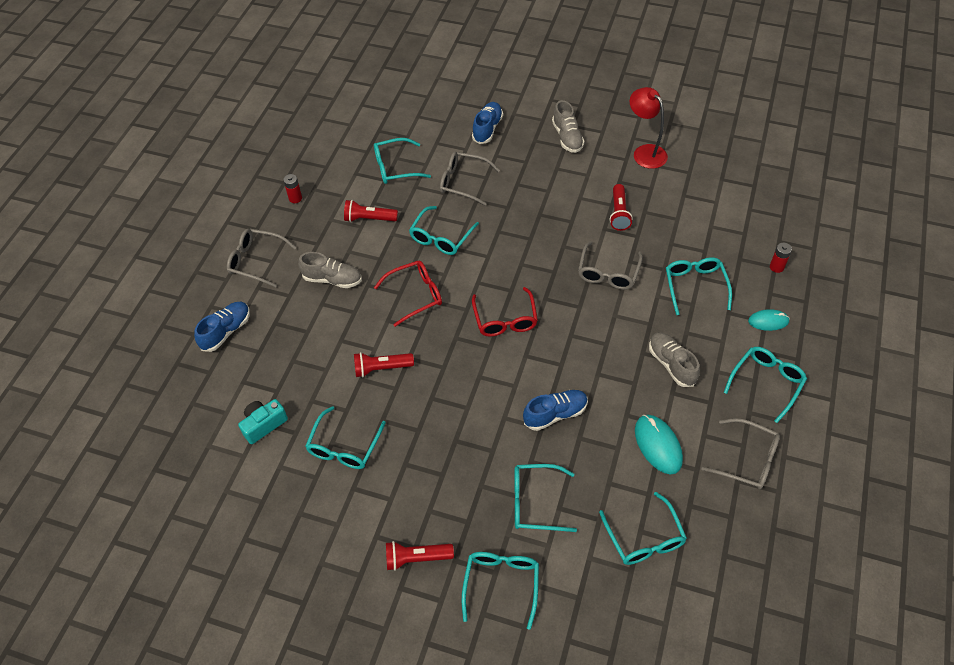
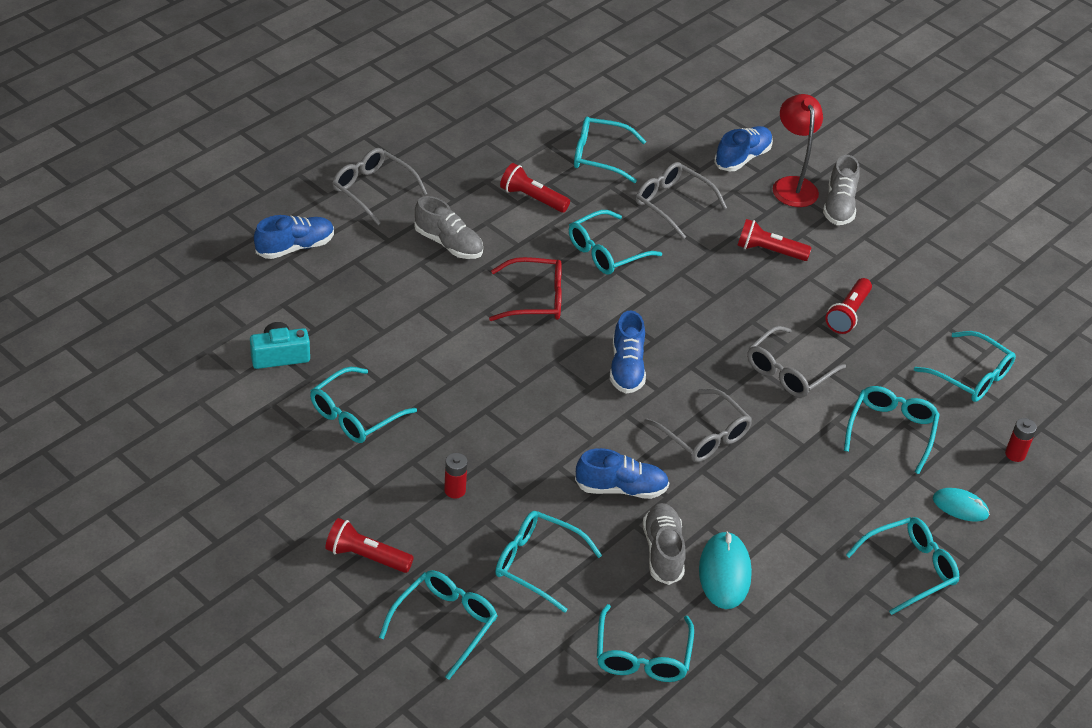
camera: 20 degrees right, 10 degrees down
(295, 198) = (458, 143): red battery -> red battery (455, 490)
(381, 368) = (447, 357): red flashlight -> red flashlight (769, 251)
(505, 319) = (626, 368): red glasses -> blue shoe
(645, 152) = (930, 261): red lamp -> red lamp (792, 185)
(671, 364) = (801, 499): grey shoe -> grey shoe (663, 551)
(718, 223) = (971, 376): none -> turquoise glasses
(747, 460) = (826, 636): grey glasses -> grey glasses (703, 435)

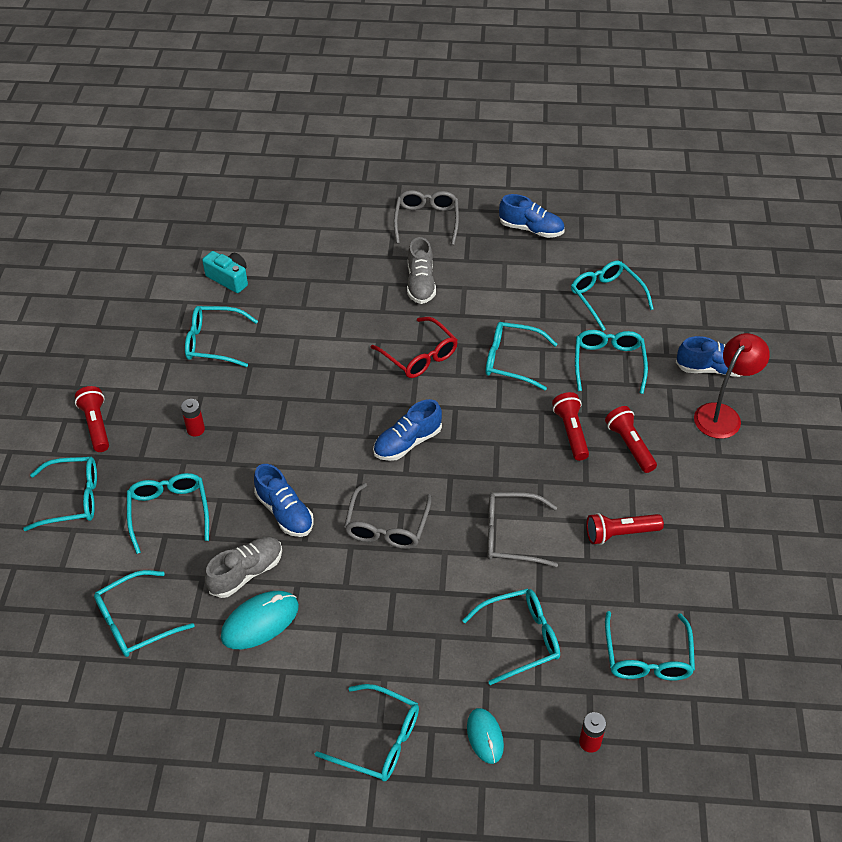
camera: 55 degrees right, 5 degrees up
(295, 247) = (332, 224): blue shoe -> blue shoe (531, 229)
(532, 198) = (517, 293): red flashlight -> red flashlight (571, 432)
(673, 204) = (608, 363): grey glasses -> turquoise glasses
(839, 206) = (738, 455): grey shoe -> none

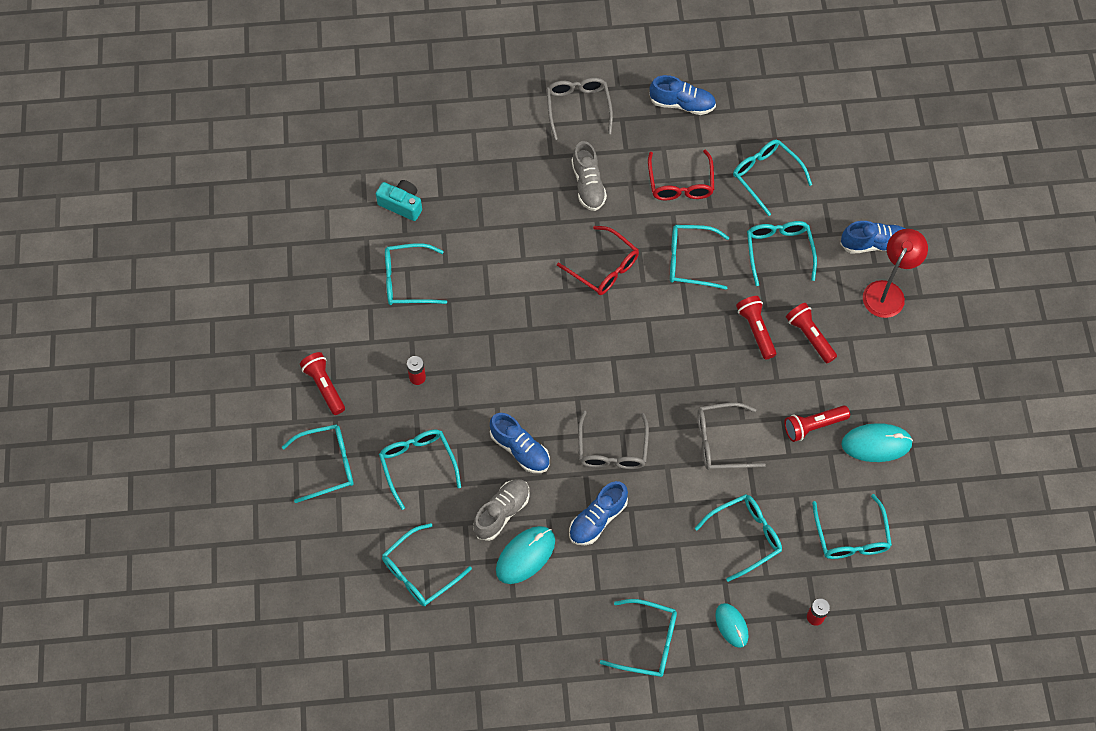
camera: 10 degrees left, 15 degrees up
(407, 442) = (612, 363): blue shoe -> blue shoe (597, 519)
(516, 293) = (680, 183): none -> red glasses
(691, 561) = (876, 444): none -> turquoise mouse

